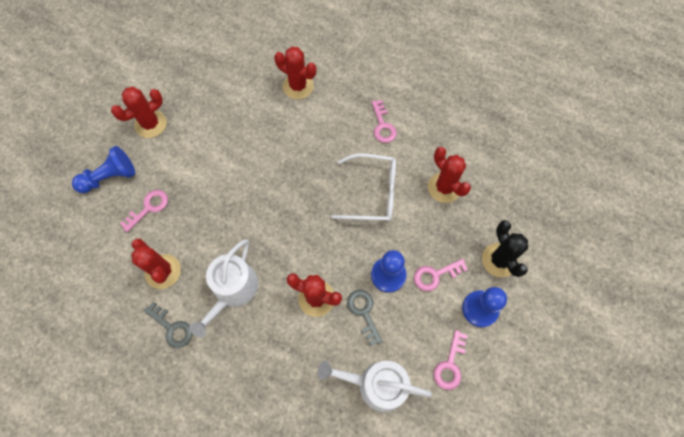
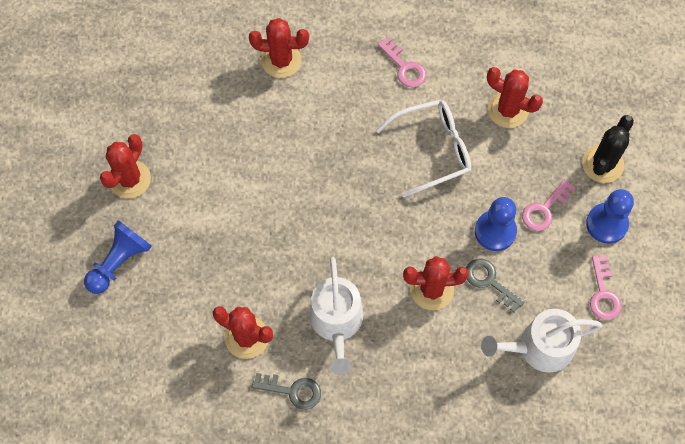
camera: 25 degrees left, 0 degrees up
(148, 208) = (187, 276): pink key -> none
(499, 260) = (602, 164): black cactus -> black cactus turned 75 degrees clockwise

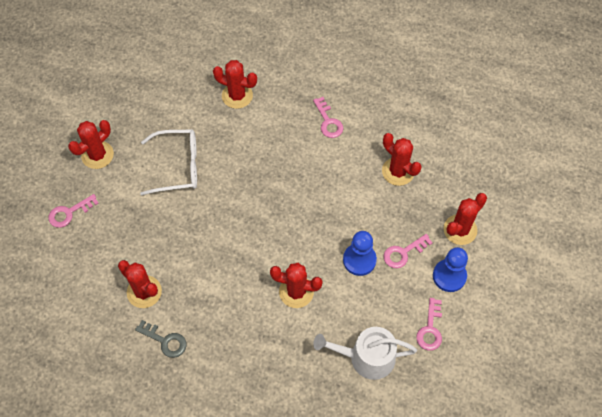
camera: 15 degrees right, 5 degrees down
(119, 262) = (69, 213): blue pawn -> pink key
(336, 322) = (215, 298): white watering can -> none
(433, 150) = (330, 187): white glasses -> white glasses (178, 166)
(489, 282) = (343, 297): grey key -> none
(602, 164) = (460, 230): black cactus -> red cactus

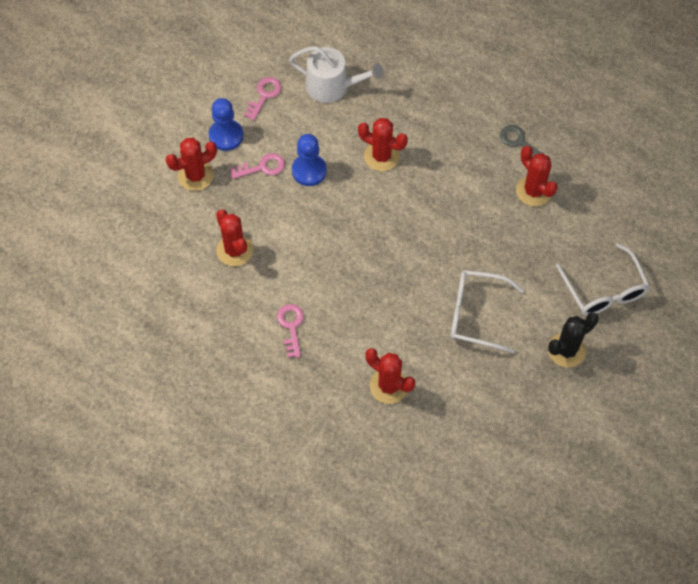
camera: 165 degrees left, 0 degrees up
(69, 213) = (604, 290): pink key -> white glasses
(97, 155) = (566, 350): red cactus -> black cactus

